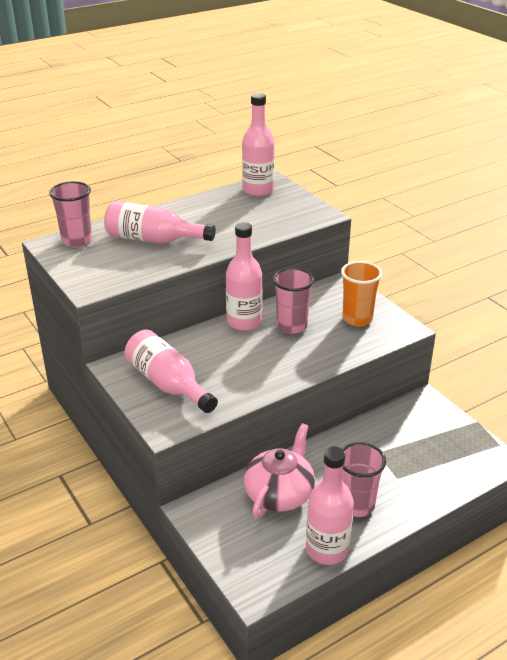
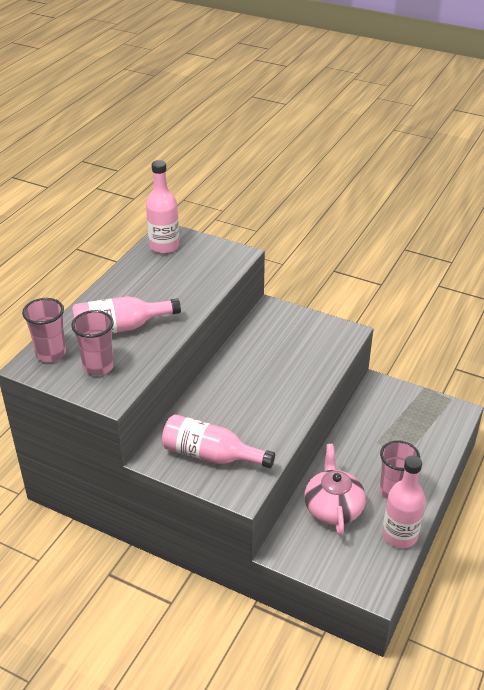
camera: 30 degrees left, 5 degrees up
(244, 322) = (223, 374): pink bottle -> none
(291, 326) = (264, 363): pink cup -> pink cup (98, 367)
(357, 319) = (308, 337): orange cup -> none

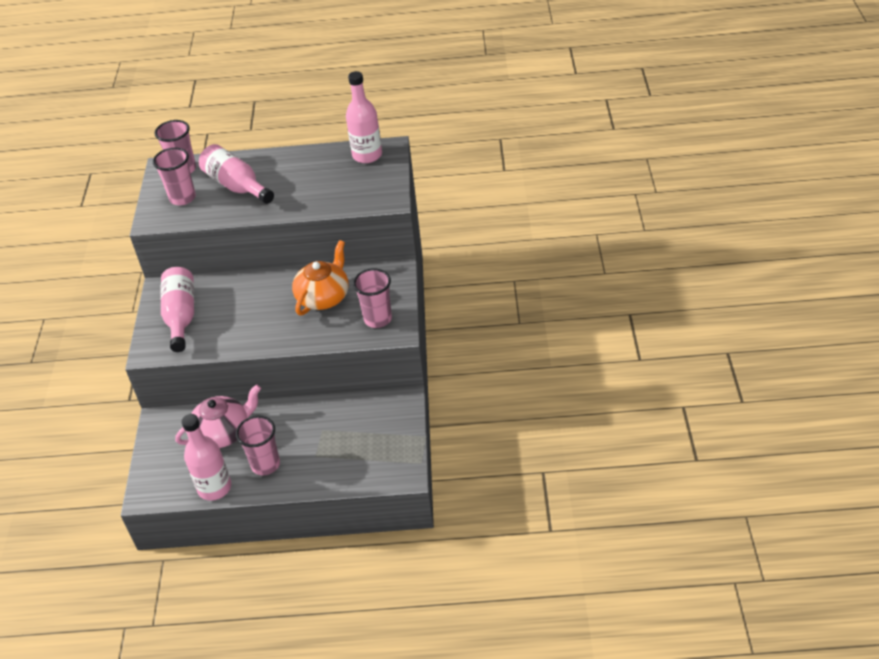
camera: 65 degrees right, 5 degrees up
(269, 357) = (324, 297): none -> orange teapot
(325, 337) = (378, 319): none -> pink cup

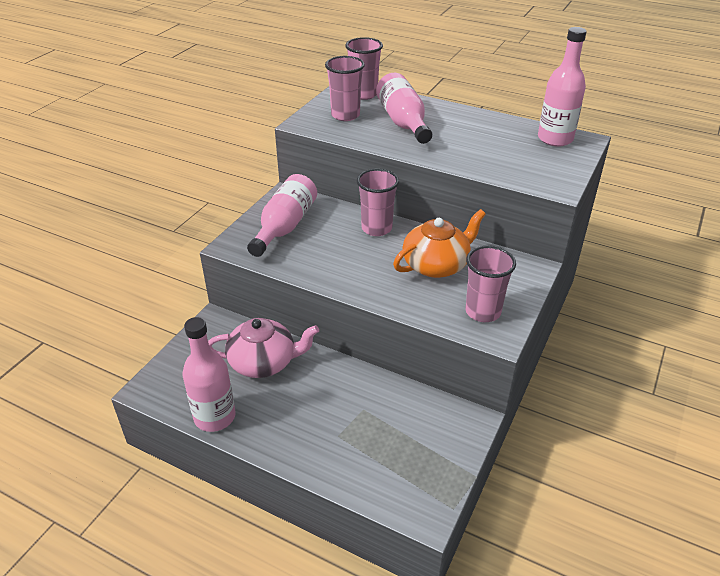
camera: 25 degrees right, 5 degrees down
(265, 465) = (281, 418): pink cup -> pink cup (376, 228)

